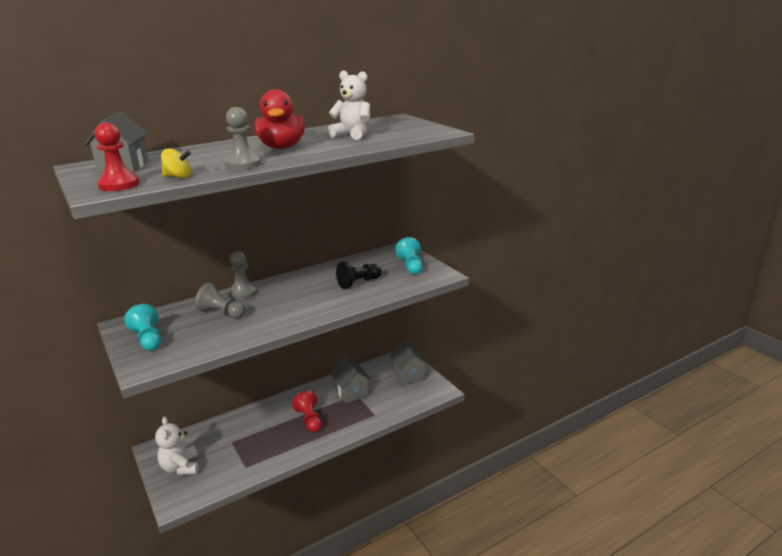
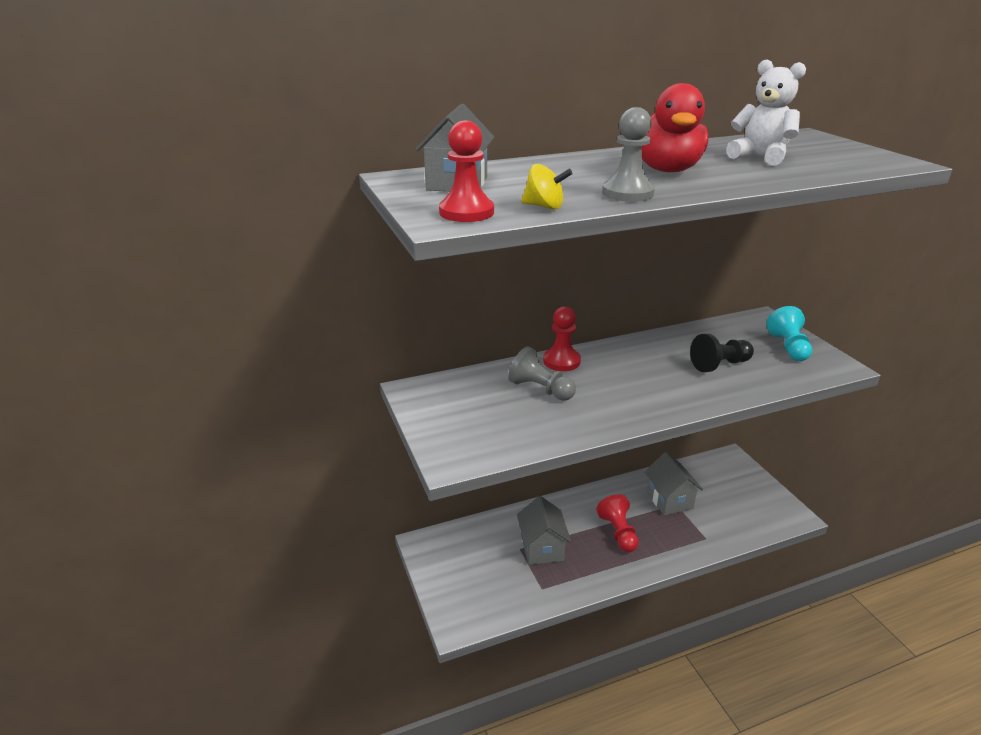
camera: 10 degrees right, 5 degrees up
(148, 339) = (451, 417): turquoise pawn -> none
(180, 467) = (459, 574): white teddy bear -> none
(243, 293) = (561, 361): grey pawn -> red pawn
(409, 375) = (745, 486): grey house -> grey house (542, 548)

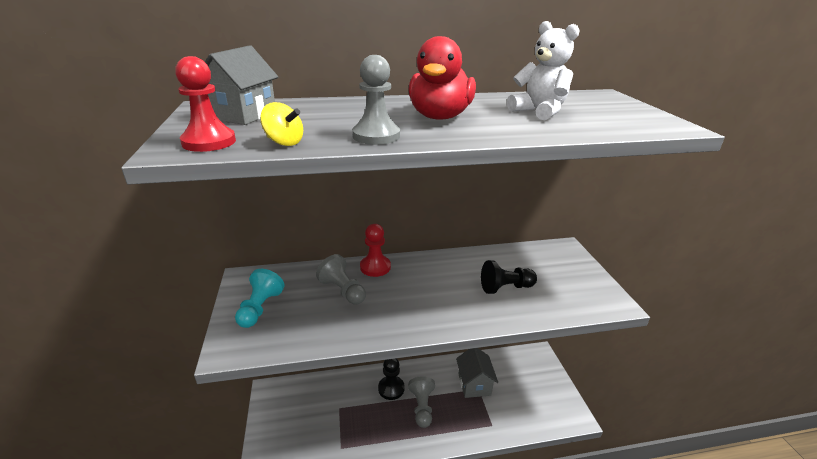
camera: 10 degrees right, 0 degrees up
(542, 548) = (356, 411): grey house -> none
(573, 519) = (391, 388): none -> black pawn
(618, 532) = (422, 407): red pawn -> grey pawn
(788, 347) = (575, 278): turquoise pawn -> turquoise pawn (260, 308)

